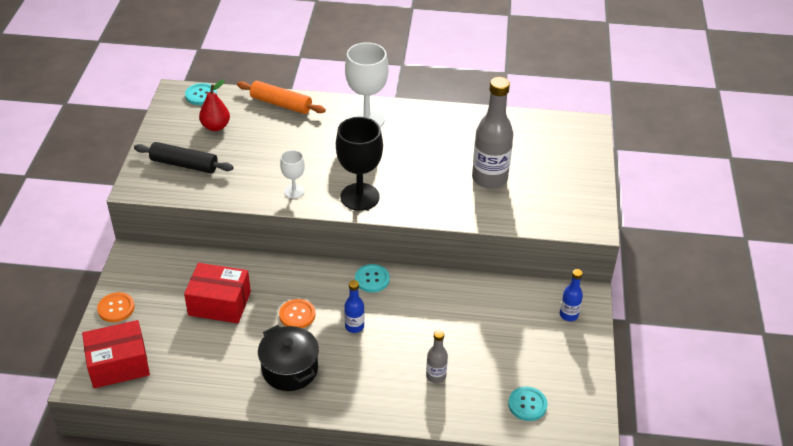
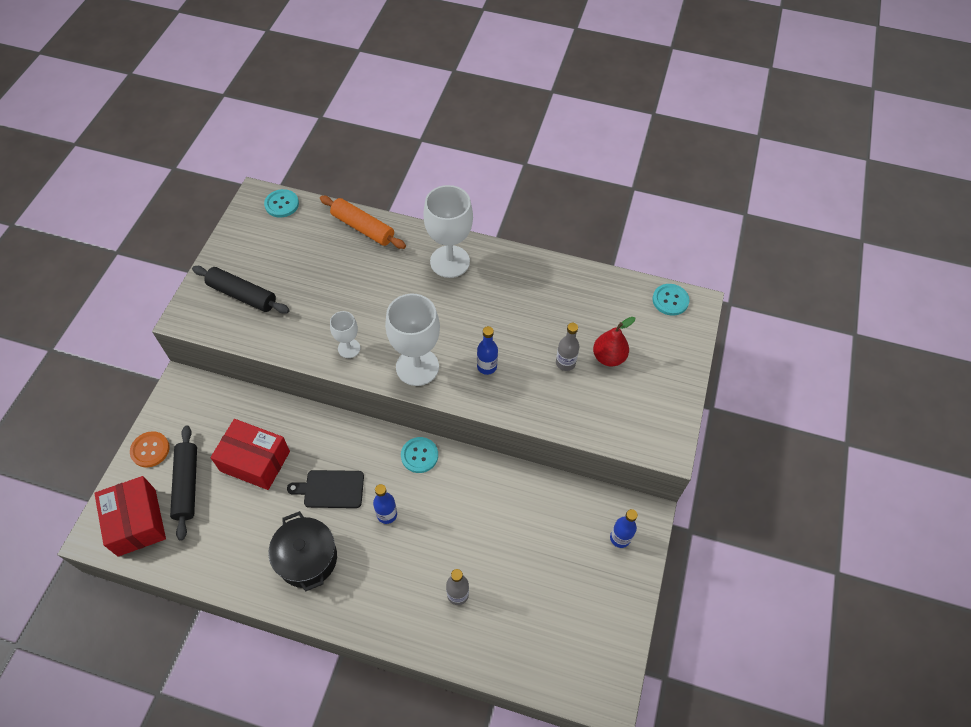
camera: 10 degrees right, 15 degrees up
(119, 364) = (137, 522): red box -> red box turned 75 degrees clockwise
(159, 330) = (187, 485): none -> black rolling pin
(216, 126) = (287, 249): red pear -> red pear (608, 357)
(297, 315) = (331, 489): orange button -> black cutting board
(359, 197) = (417, 367): black goblet -> white goblet
(421, 189) = (487, 366): none -> blue bottle
(489, 178) = (565, 363): grey bottle -> grey bottle, size x0.50
(527, 404) = (547, 650): turquoise button -> turquoise button (670, 300)

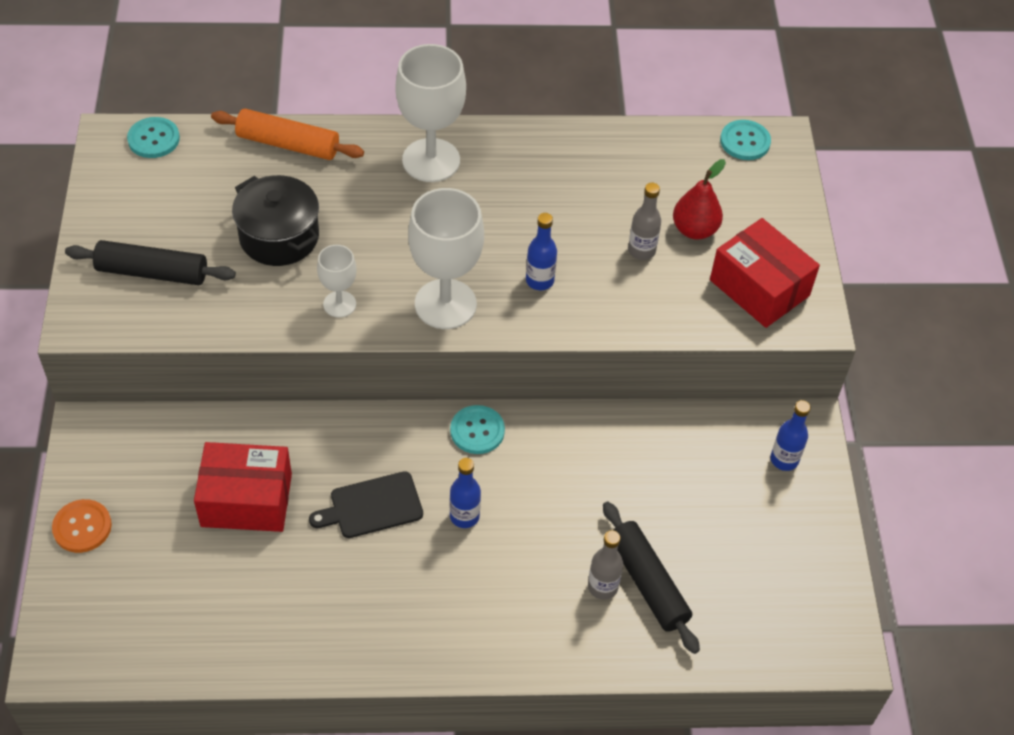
camera: 20 degrees left, 5 degrees down
(137, 522) = (107, 626): red box -> red box (759, 288)
(187, 485) = (160, 557): black rolling pin -> black rolling pin (647, 583)
(307, 558) = (378, 602): black pot -> black pot (279, 237)

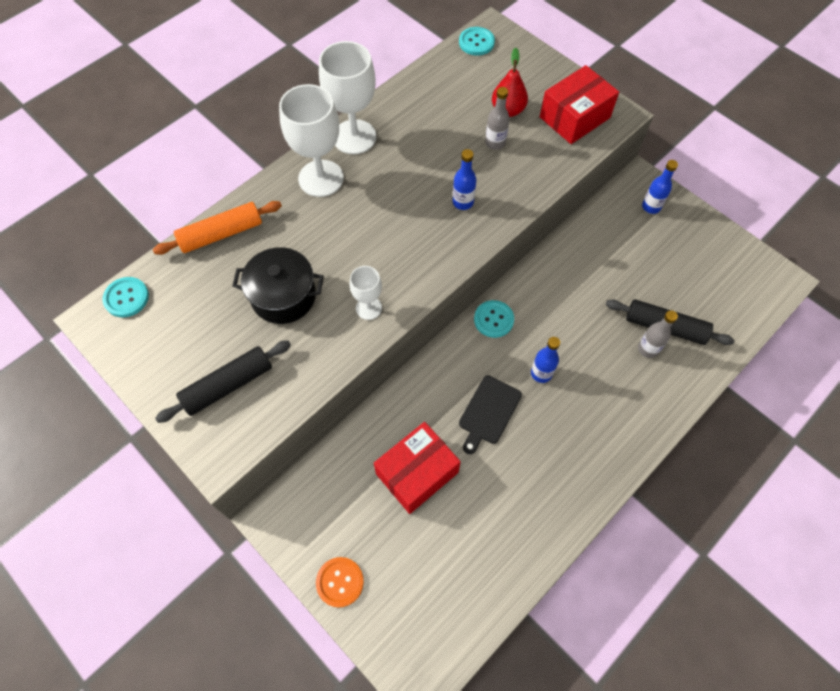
camera: 40 degrees left, 10 degrees up
(445, 304) = (428, 258): white goblet -> white goblet (354, 137)
(759, 288) = (574, 117): red box -> red box turned 45 degrees counterclockwise

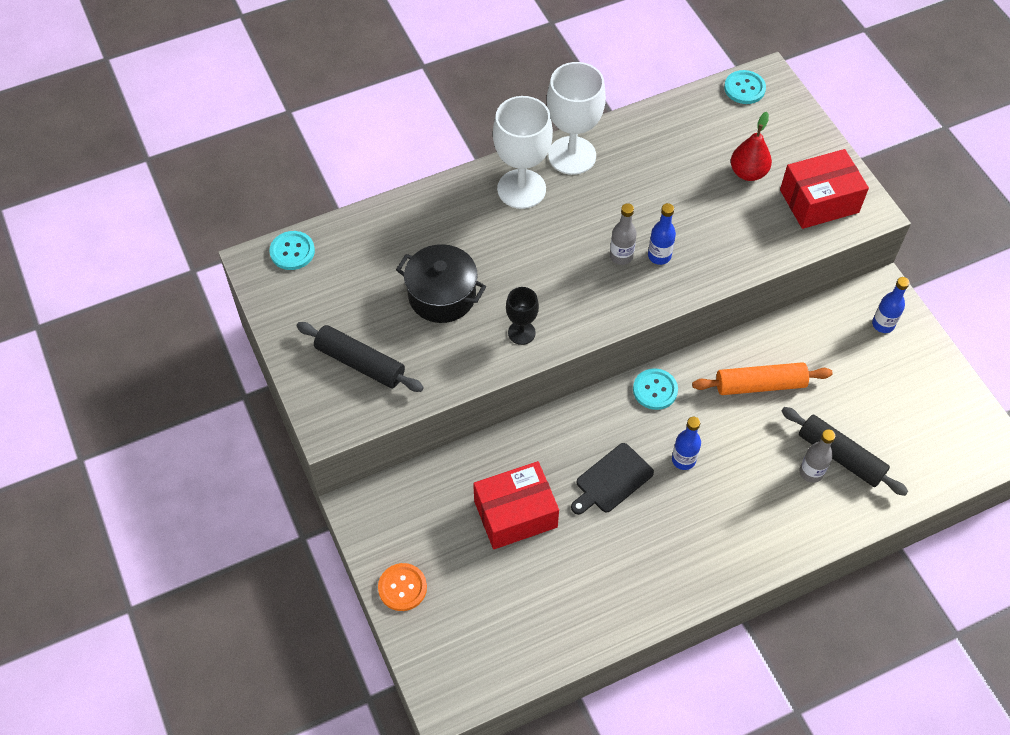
camera: 20 degrees right, 5 degrees down
(221, 234) = (402, 216): orange rolling pin -> orange rolling pin (760, 385)
(228, 385) = (360, 363): black rolling pin -> black rolling pin turned 45 degrees clockwise
(369, 308) = (521, 332): white goblet -> black goblet
(495, 143) = (719, 204): grey bottle -> grey bottle (621, 256)

